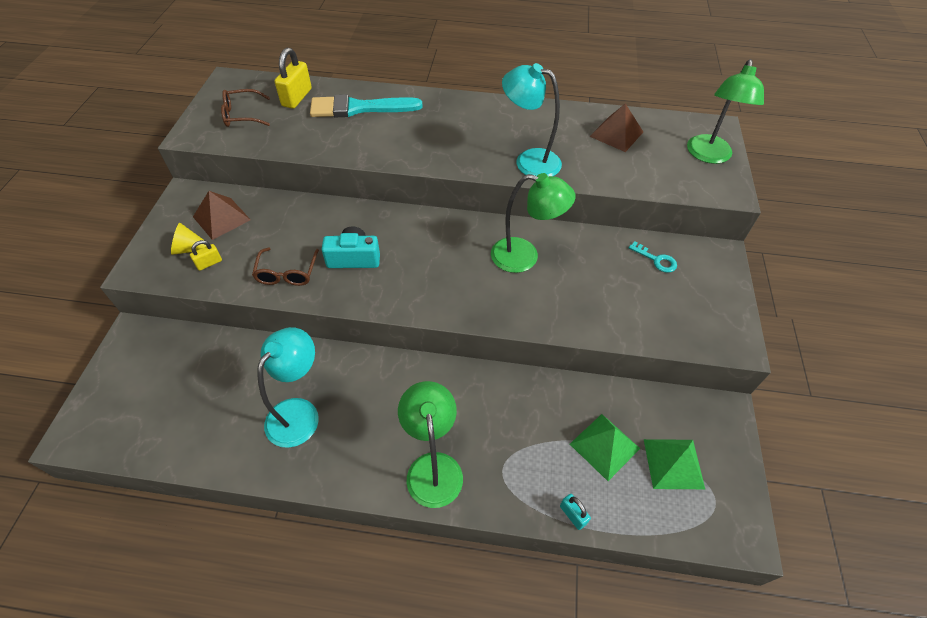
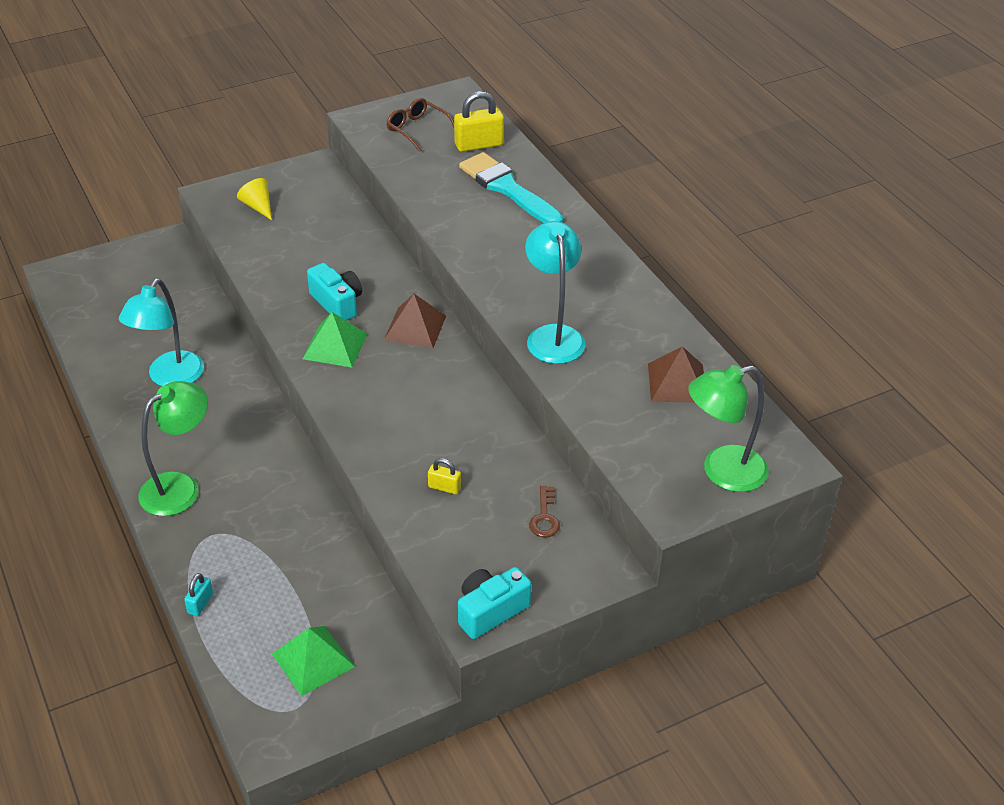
camera: 55 degrees right, 10 degrees down
(209, 263) = (252, 226): yellow padlock -> yellow padlock (444, 487)
(221, 218) = (308, 202): brown pyramid -> brown pyramid (415, 328)
(287, 273) = (282, 274): brown glasses -> none
(299, 412) = (170, 378): turquoise lamp -> turquoise lamp turned 120 degrees clockwise
(524, 257) = (449, 414): green lamp -> none
(604, 446) = (292, 598): green pyramid -> green pyramid (335, 346)
(656, 260) = (544, 517): turquoise key -> brown key
(727, 329) = (490, 611): none -> turquoise camera

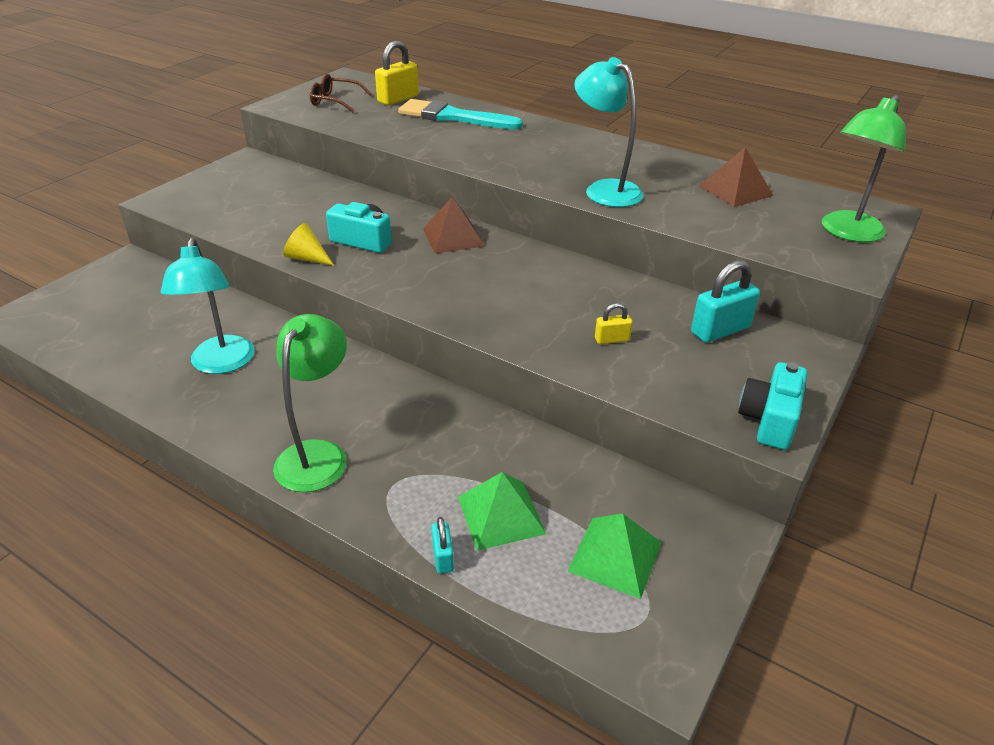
camera: 30 degrees left, 5 degrees down
(258, 206) = (216, 197): yellow cone -> yellow cone (307, 258)
(335, 346) = (394, 270): green pyramid -> green pyramid (500, 515)
(544, 517) = (720, 330): brown key -> turquoise padlock

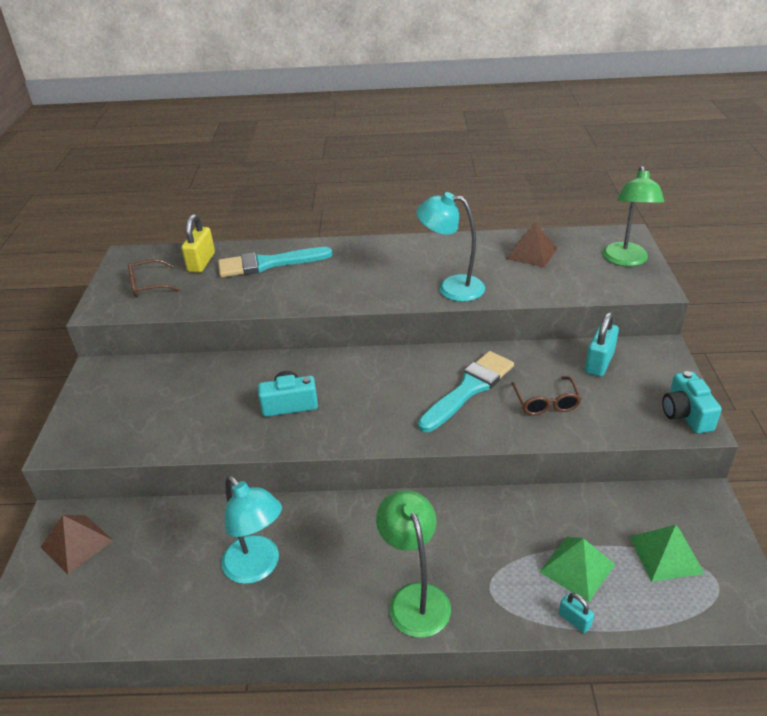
camera: 30 degrees left, 0 degrees up
(307, 258) = (262, 441): yellow cone -> none
(453, 237) = (354, 369): brown pyramid -> brown pyramid (76, 543)
(544, 295) = (469, 389): none -> turquoise brush
(612, 339) = (546, 402): yellow padlock -> brown glasses

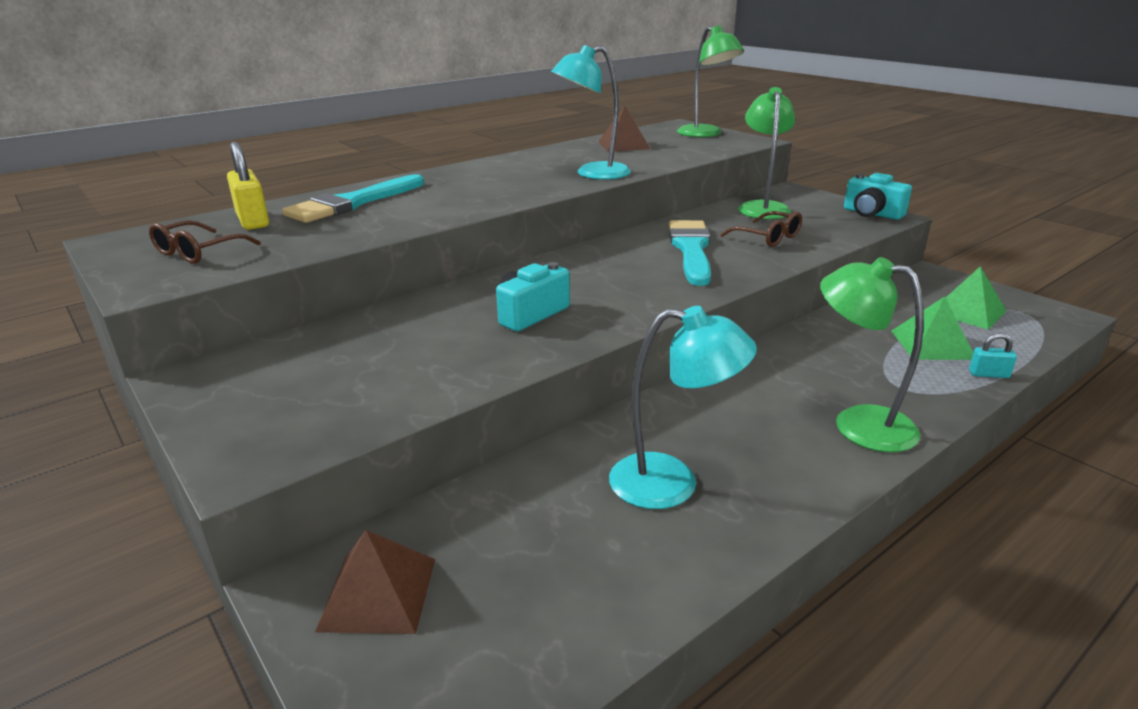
camera: 40 degrees left, 10 degrees down
(599, 363) = (762, 207): turquoise padlock -> green lamp

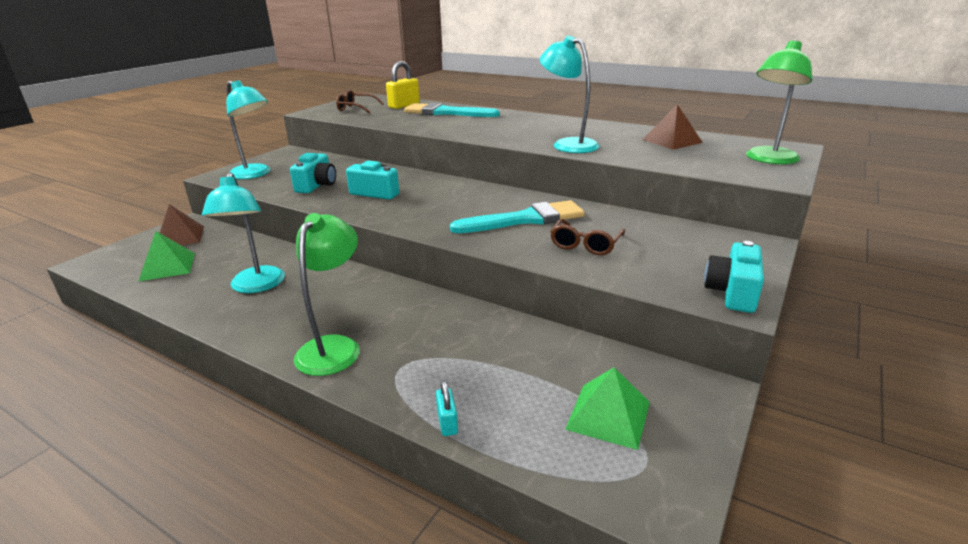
camera: 70 degrees right, 0 degrees up
(297, 416) = (255, 174): none -> turquoise lamp
(444, 356) = (317, 185): none -> turquoise camera
(762, 207) = (675, 235): green lamp -> none
(932, 344) = (499, 386): green pyramid -> green pyramid (167, 266)

